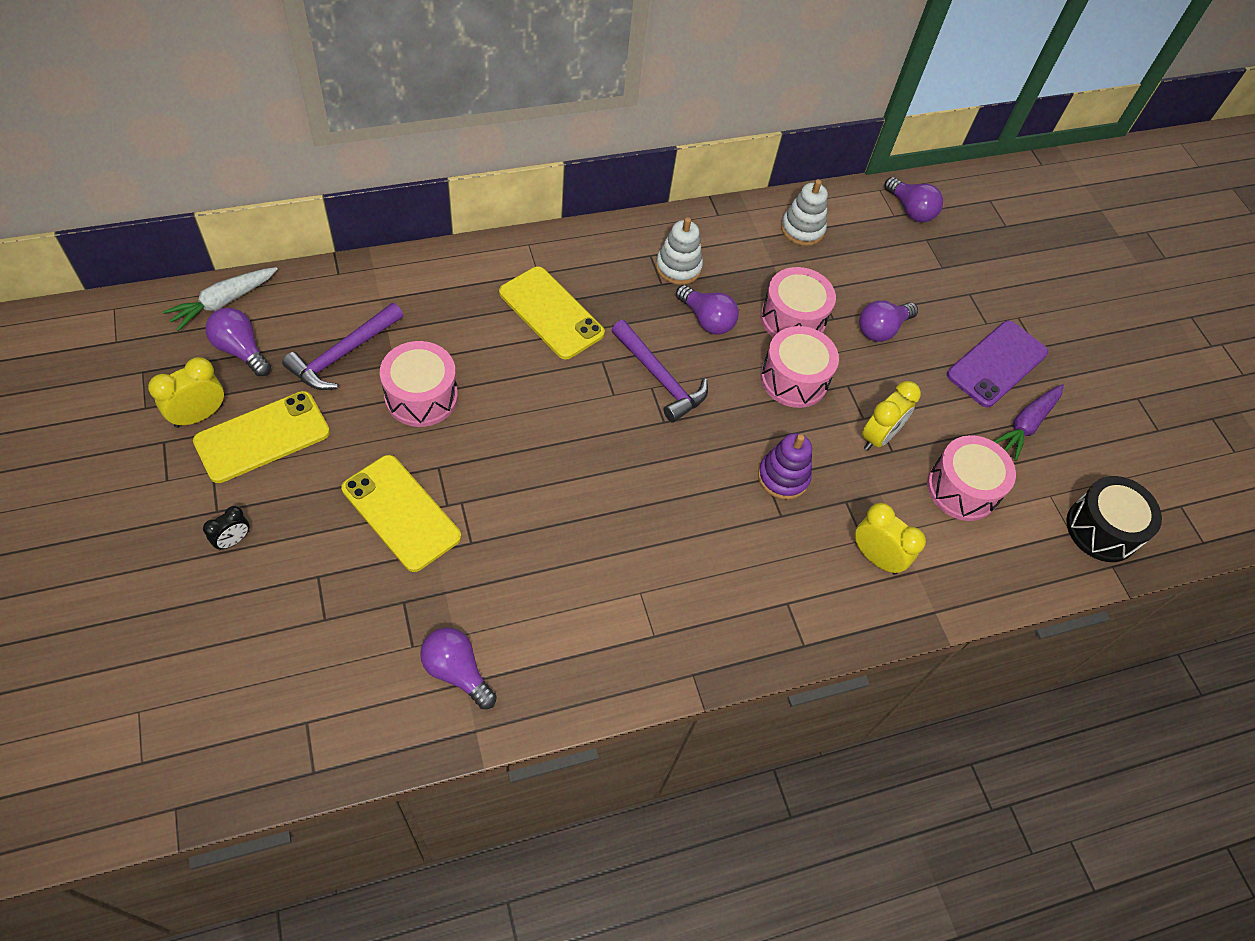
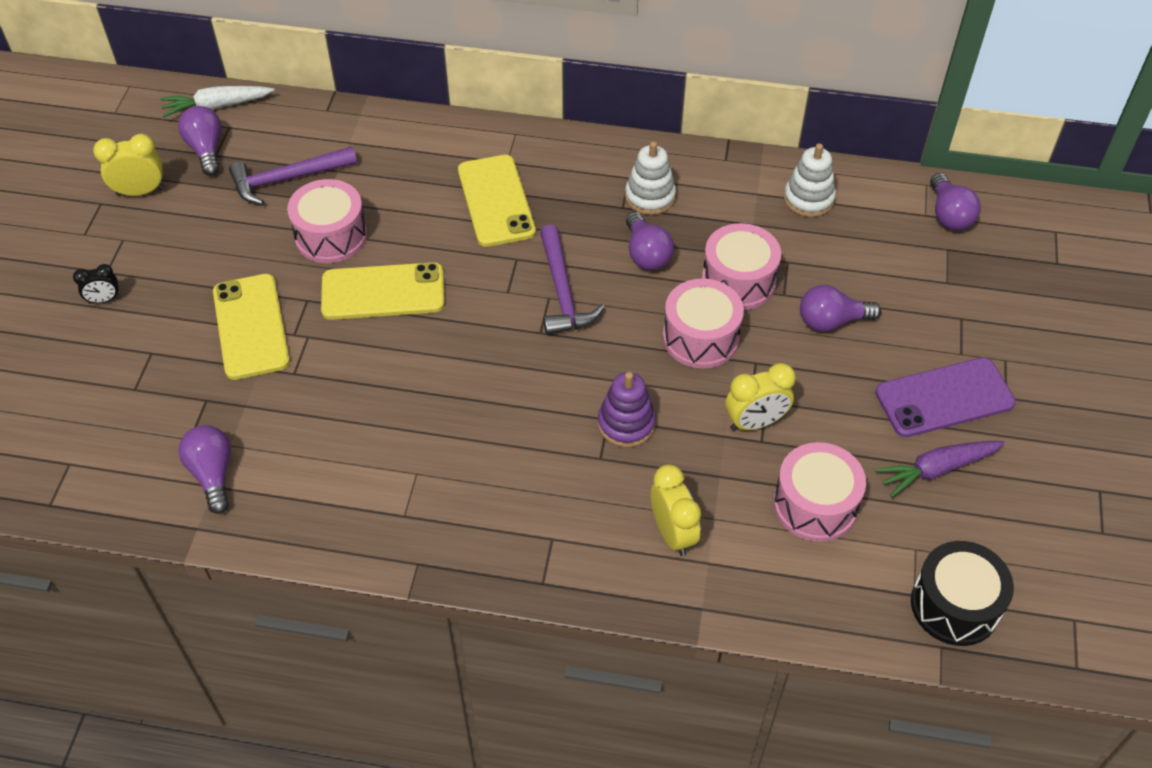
camera: 35 degrees right, 5 degrees down
(262, 437) = (178, 225): yellow phone -> yellow phone (383, 292)

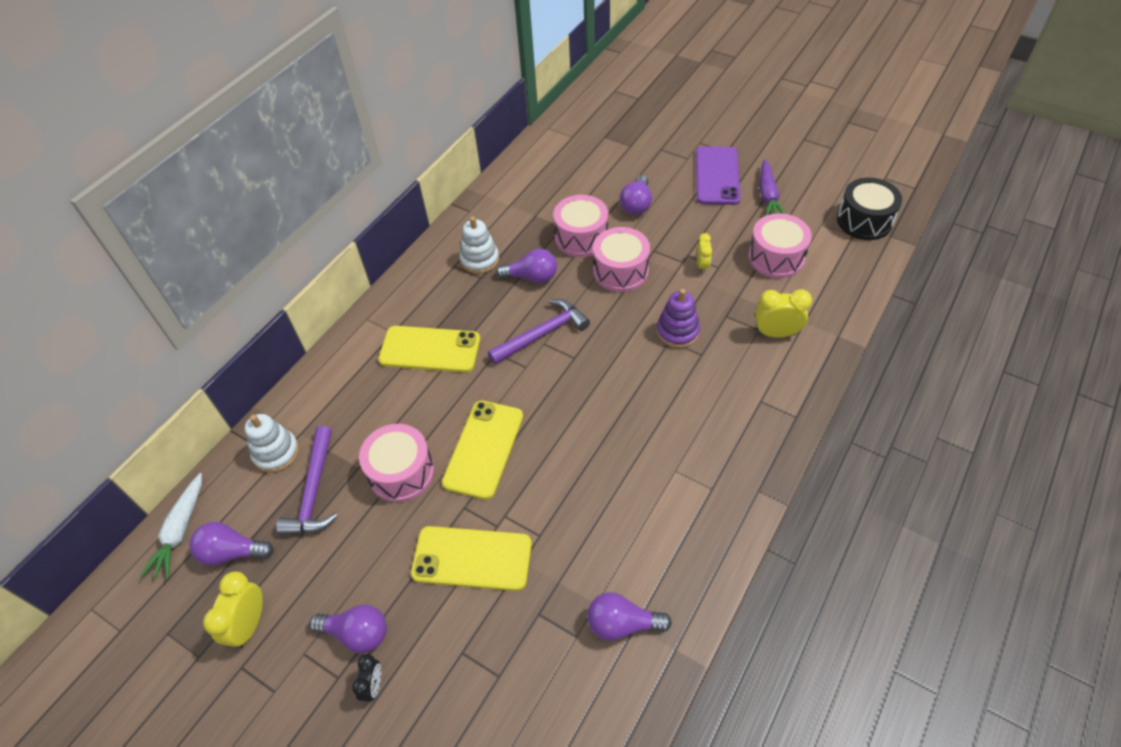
camera: 65 degrees left, 0 degrees up
(562, 292) = (542, 334): purple hammer -> purple hammer turned 45 degrees counterclockwise
(755, 422) = (702, 265): yellow clock -> yellow clock, size x0.61
(808, 199) = (529, 182): white stacking toy -> white stacking toy (276, 453)
(948, 214) = (578, 127): purple light bulb -> purple light bulb (357, 633)

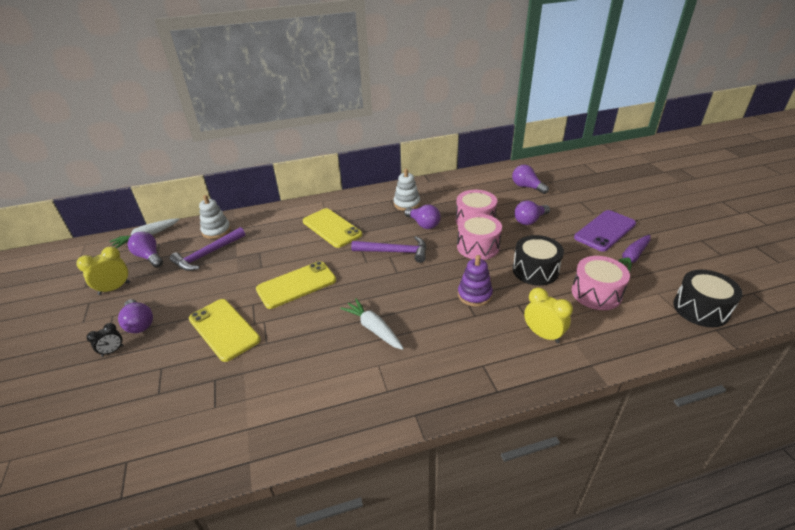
camera: 40 degrees right, 15 degrees down
(401, 472) = (249, 270): pink drum -> none
(622, 624) = (243, 421): purple light bulb -> purple light bulb (527, 187)
(627, 438) = (373, 329): none -> white carrot
(702, 265) = (535, 270): yellow clock -> black drum

